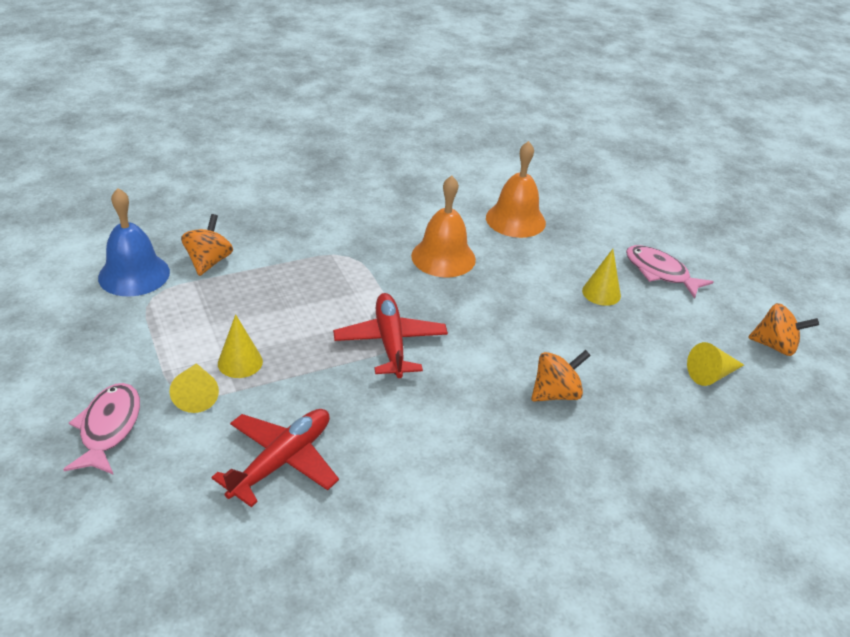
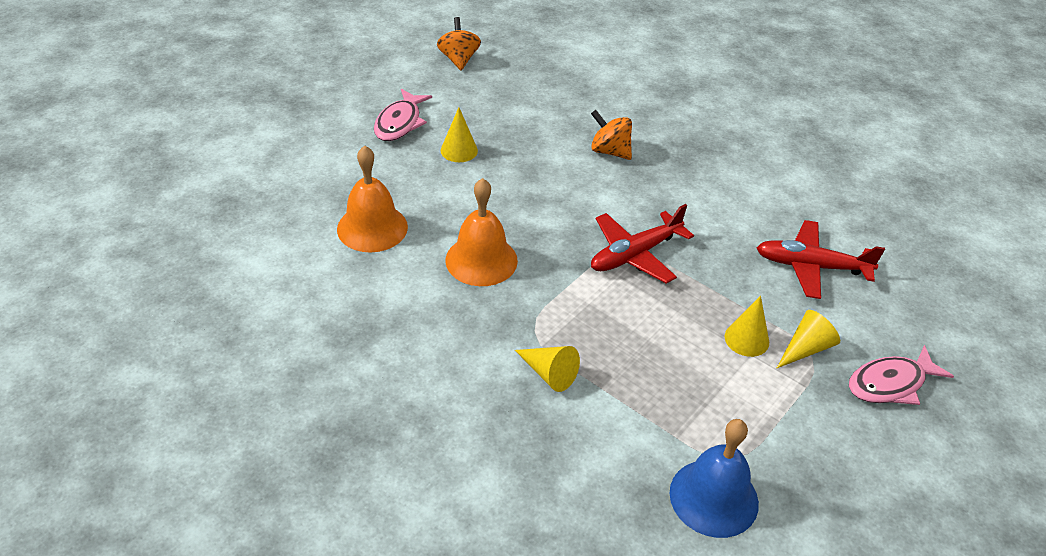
camera: 115 degrees left, 5 degrees up
(209, 262) = (638, 442): orange spinning top -> none
(711, 374) = (520, 84): yellow cone -> yellow cone (549, 373)

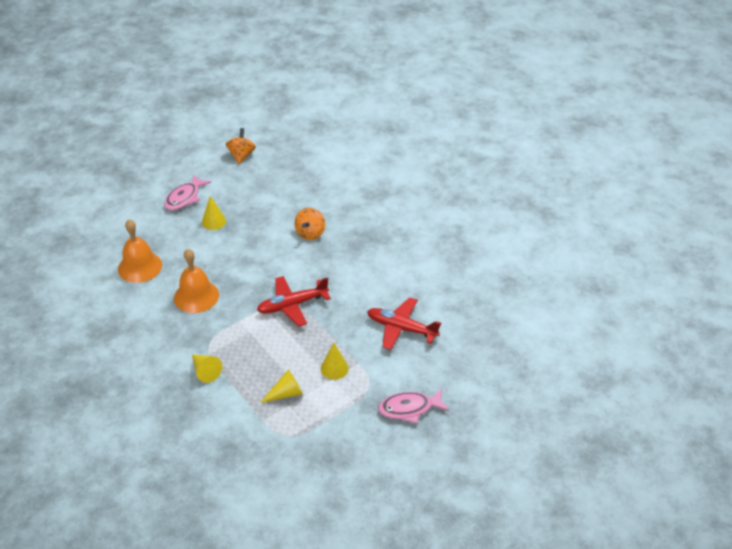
camera: 15 degrees right, 0 degrees up
(610, 151) = (310, 233): orange spinning top -> orange spinning top turned 120 degrees counterclockwise
(714, 497) = (266, 456): blue bell -> none
(806, 348) = (368, 379): yellow cone -> yellow cone (286, 393)

